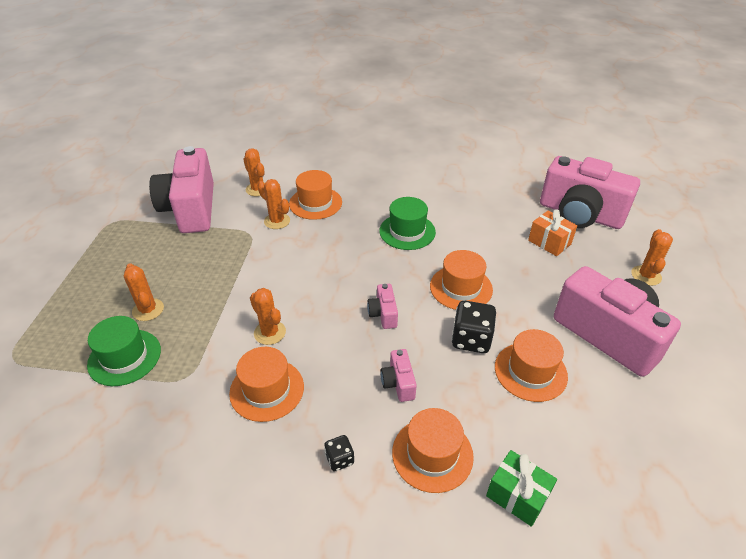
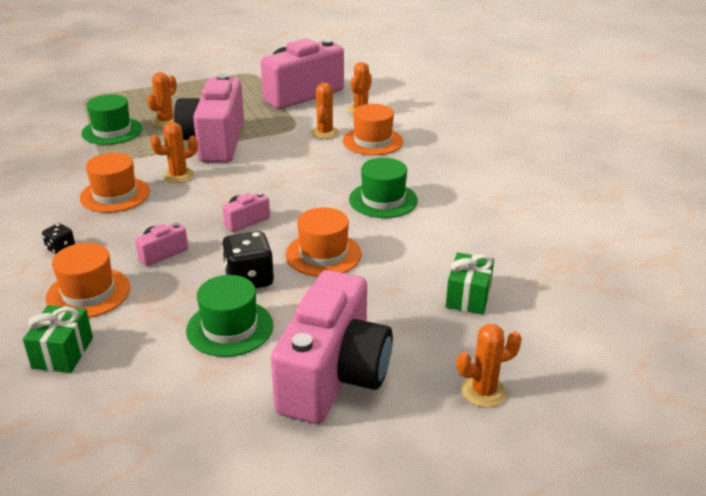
camera: 60 degrees right, 10 degrees down
(270, 333) = (178, 176): orange cactus -> orange cactus turned 45 degrees clockwise
(530, 371) = (230, 328): orange hat -> green hat
(549, 242) = (468, 297): orange gift -> green gift
(580, 214) = (558, 310): pink camera -> pink camera (214, 142)

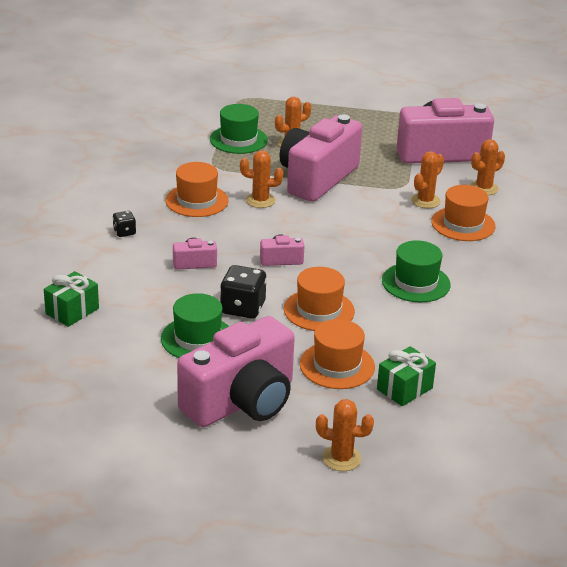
camera: 30 degrees right, 0 degrees up
(88, 293) = (119, 274): orange hat -> orange hat (337, 365)

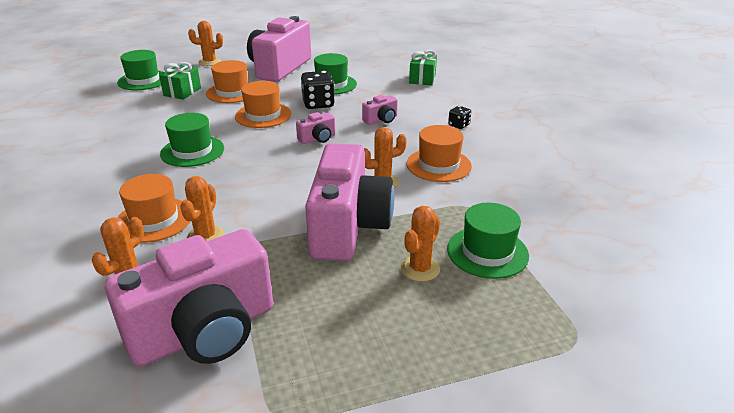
camera: 155 degrees right, 0 degrees up
(457, 437) = (143, 80): none -> green hat

